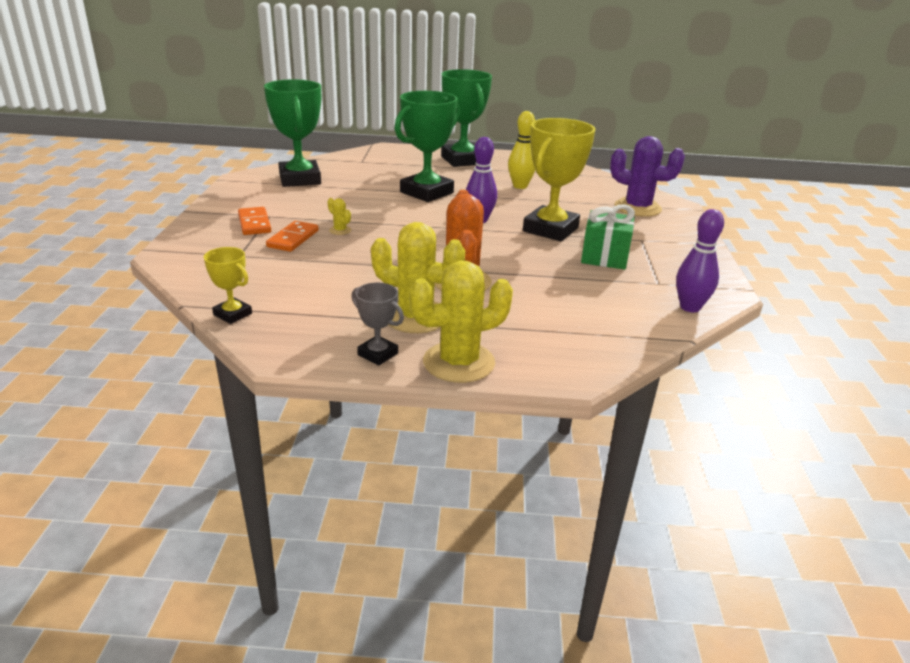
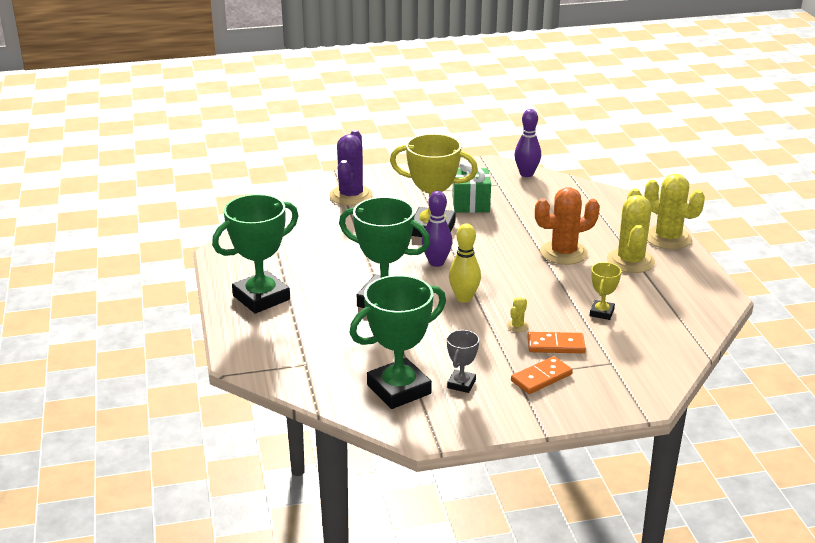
camera: 105 degrees left, 0 degrees up
(232, 314) = (699, 332): yellow trophy -> yellow trophy (601, 312)
(378, 354) = (687, 265): grey trophy -> grey trophy (461, 384)
(520, 186) = (329, 254): yellow bowling pin -> yellow bowling pin (464, 298)

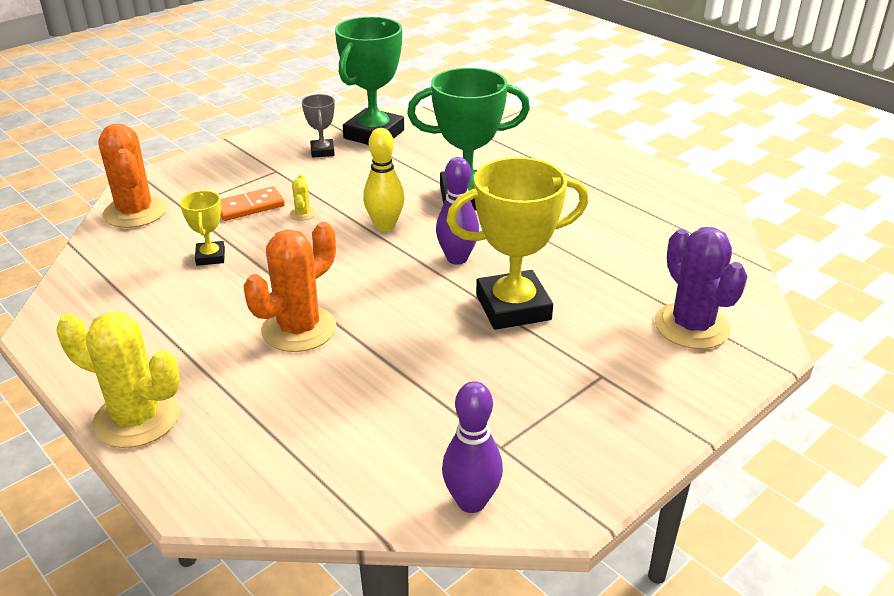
camera: 150 degrees right, 5 degrees up
(261, 298) = (590, 165): green trophy -> none
(471, 204) = (504, 377): green gift -> none
(541, 378) = (249, 175): orange domino -> none
(630, 261) = (192, 348): yellow cactus -> none
(652, 369) = (135, 212): none -> orange cactus

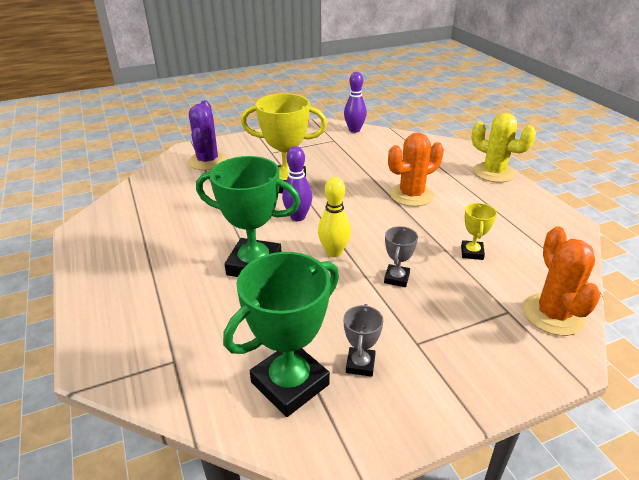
camera: 160 degrees left, 0 degrees up
(249, 207) = (443, 297): orange domino -> none
(303, 214) = (396, 278): yellow cactus -> grey trophy

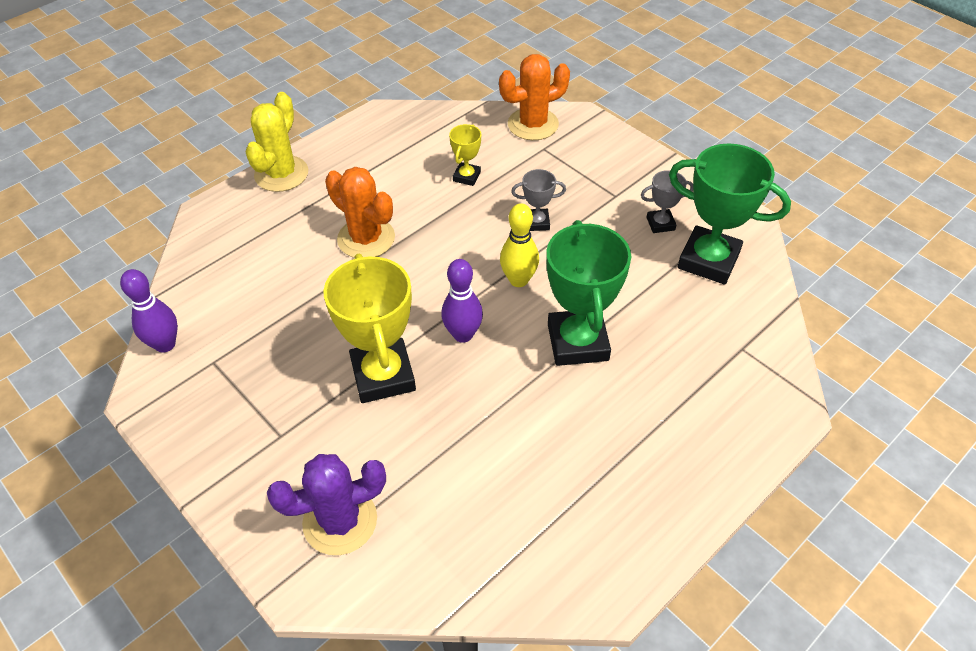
camera: 110 degrees left, 15 degrees up
(472, 252) = (466, 176): yellow trophy -> yellow trophy turned 60 degrees counterclockwise

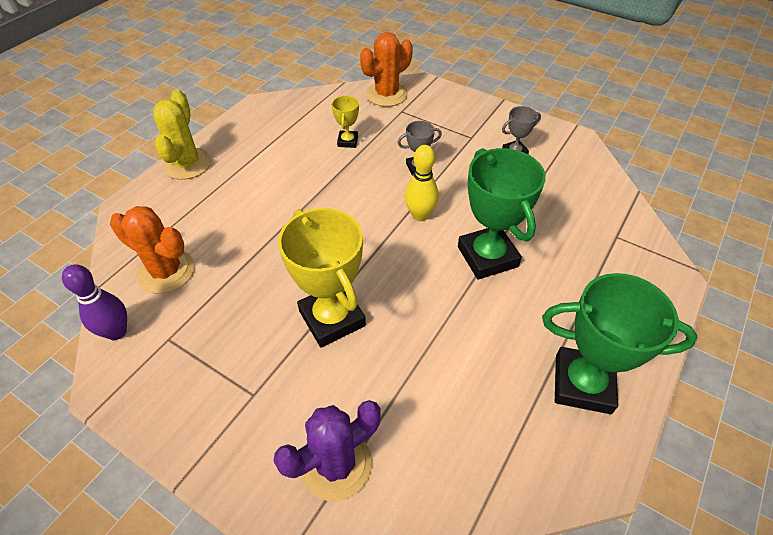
camera: 15 degrees left, 0 degrees up
(366, 238) = (279, 204): orange cactus -> orange cactus (166, 271)
(463, 334) = (390, 269): purple bowling pin -> none
(708, 260) = (562, 173): green trophy -> green trophy (582, 384)

